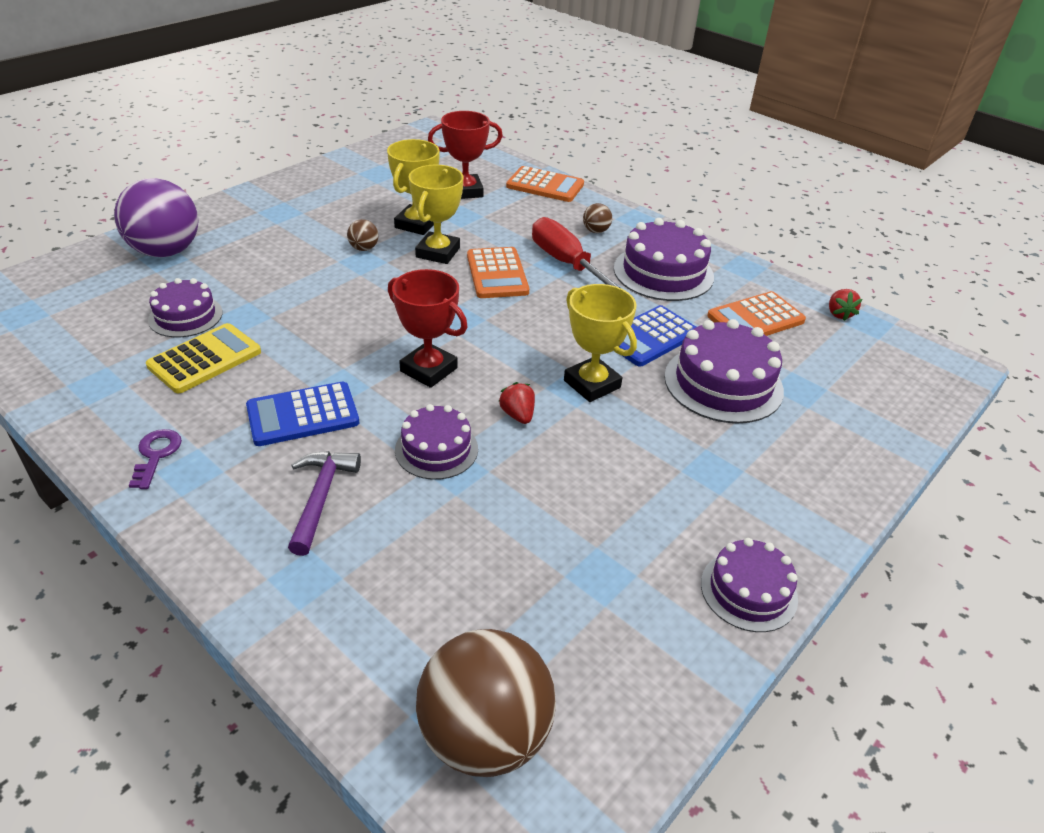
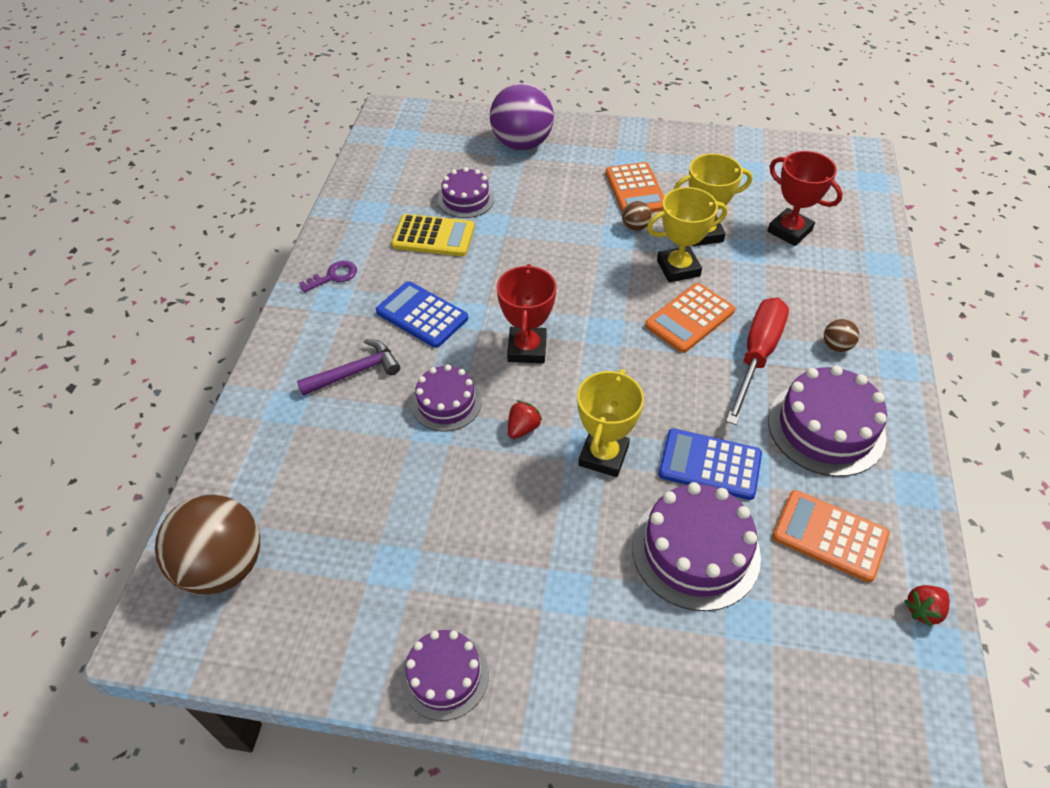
camera: 60 degrees right, 10 degrees up
(545, 185) = (869, 272): orange calculator -> orange calculator (635, 190)

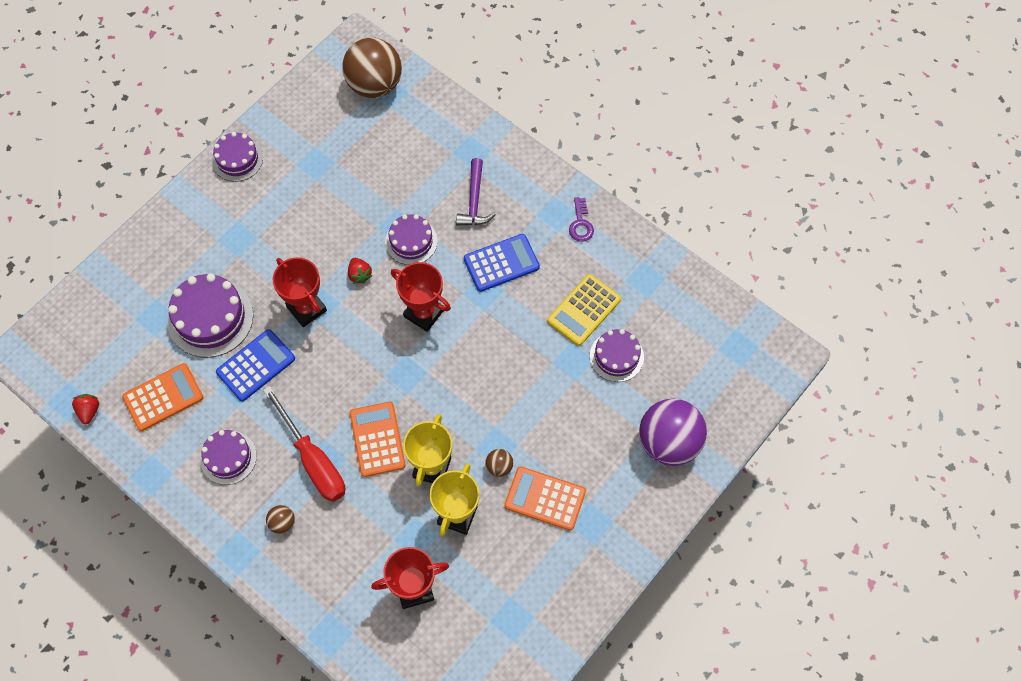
camera: 120 degrees right, 15 degrees up
(603, 456) = (306, 309): yellow trophy -> red trophy
(826, 428) = (228, 457): purple cake -> purple cake, size x0.63

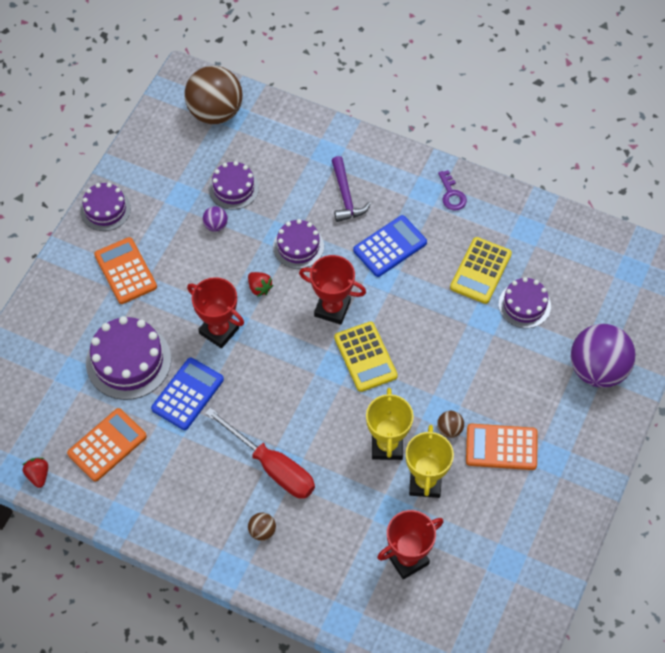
camera: 15 degrees left, 5 degrees down
(228, 457) = (189, 484): purple cake -> purple cake (233, 188)
(338, 200) = (215, 225): none -> purple ball
(377, 439) = (327, 433): orange calculator -> orange calculator (125, 271)
(440, 371) = (365, 357): none -> yellow calculator

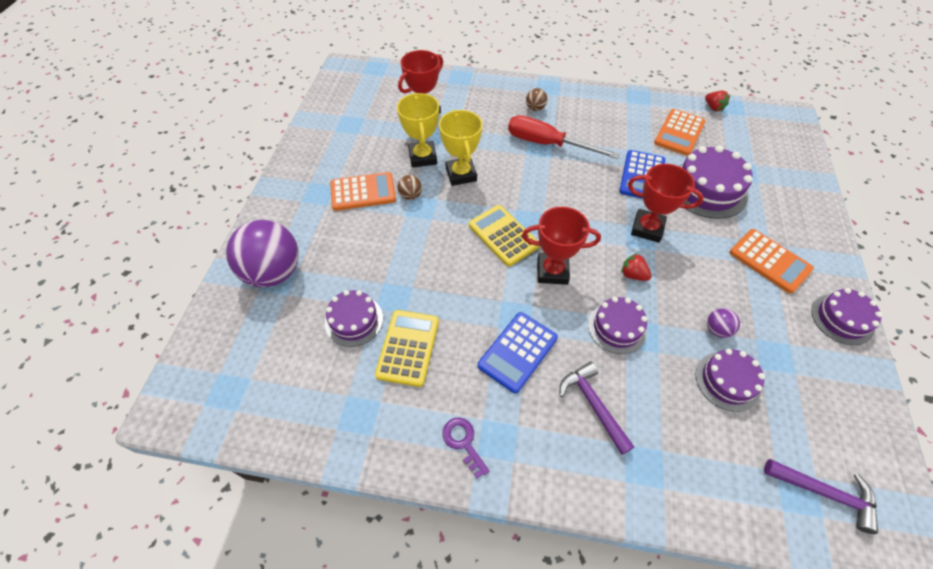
camera: 165 degrees right, 5 degrees down
(215, 112) = (824, 493): brown ball -> purple hammer

